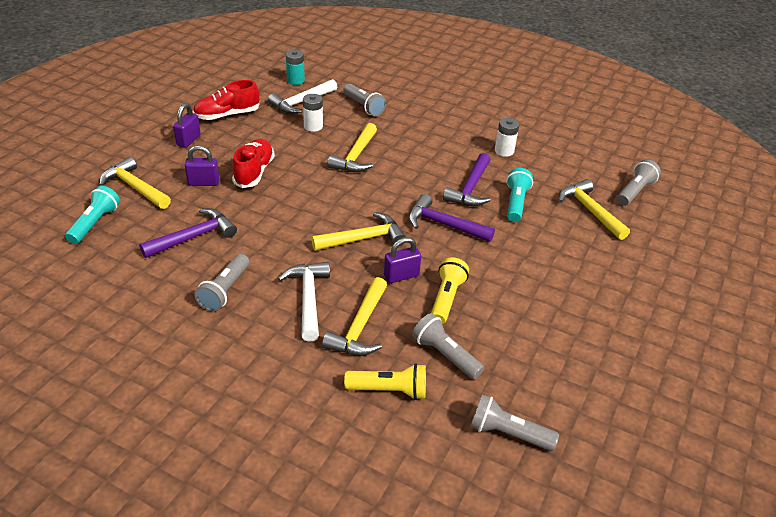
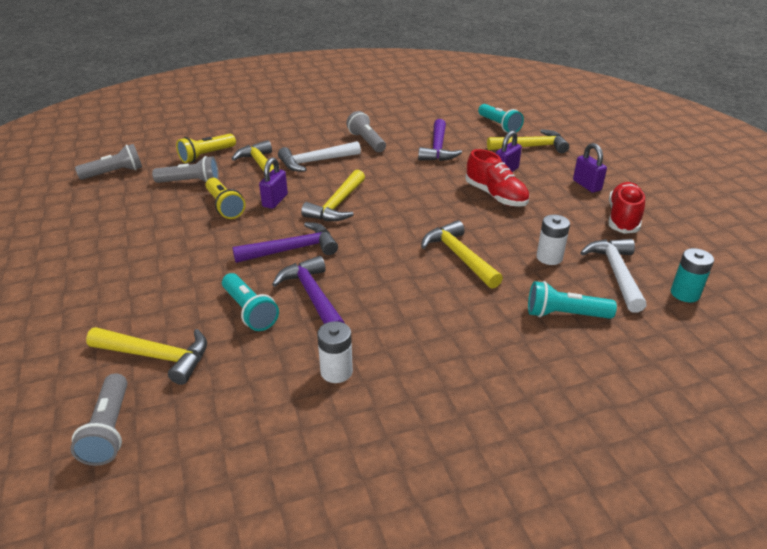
camera: 135 degrees right, 5 degrees down
(308, 298) = (315, 162): white hammer -> white hammer turned 120 degrees clockwise
(364, 106) = (565, 314): grey flashlight -> turquoise flashlight

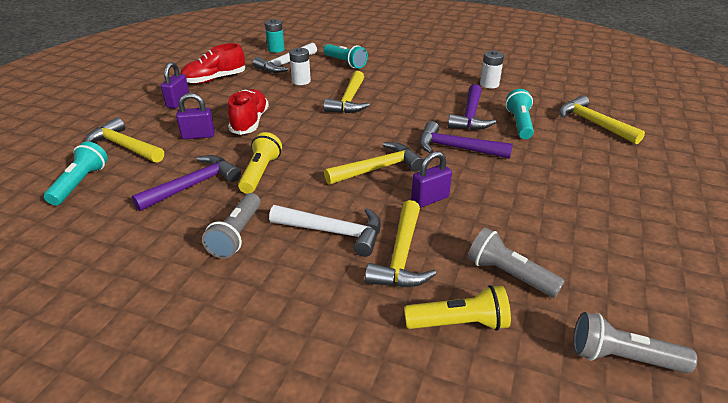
camera: 140 degrees left, 0 degrees up
(109, 430) = (626, 104): grey flashlight -> none
(225, 206) = (486, 216): yellow flashlight -> yellow flashlight (260, 173)

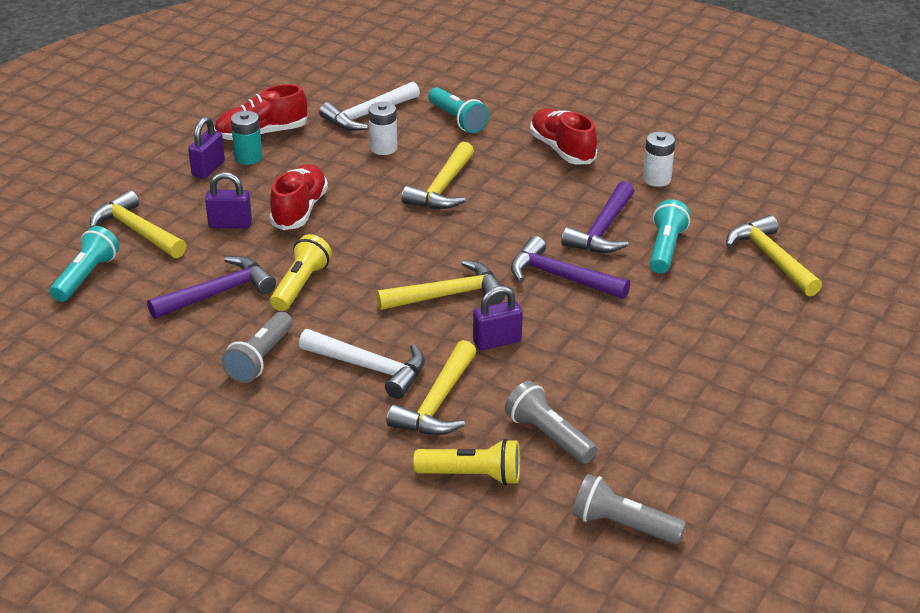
camera: 10 degrees right, 0 degrees up
(276, 49) = (360, 84): turquoise battery -> turquoise battery (248, 157)
(420, 73) = (562, 150): none -> red shoe

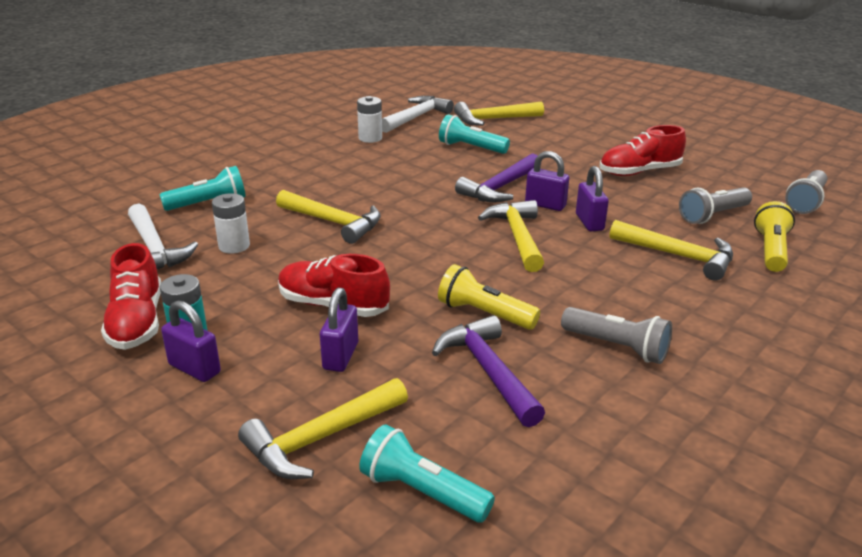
camera: 80 degrees left, 5 degrees down
(370, 368) = (630, 284): white hammer -> white hammer (416, 117)
(529, 310) = (545, 205): none -> purple padlock
(562, 150) = (300, 165): red shoe -> red shoe (639, 172)
(602, 230) = (436, 165): purple hammer -> none

